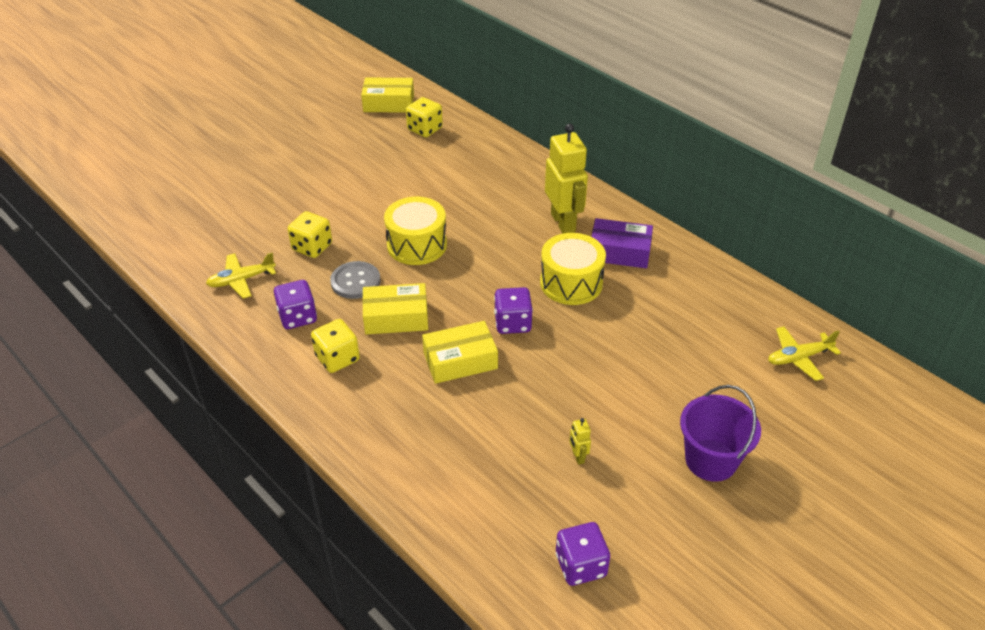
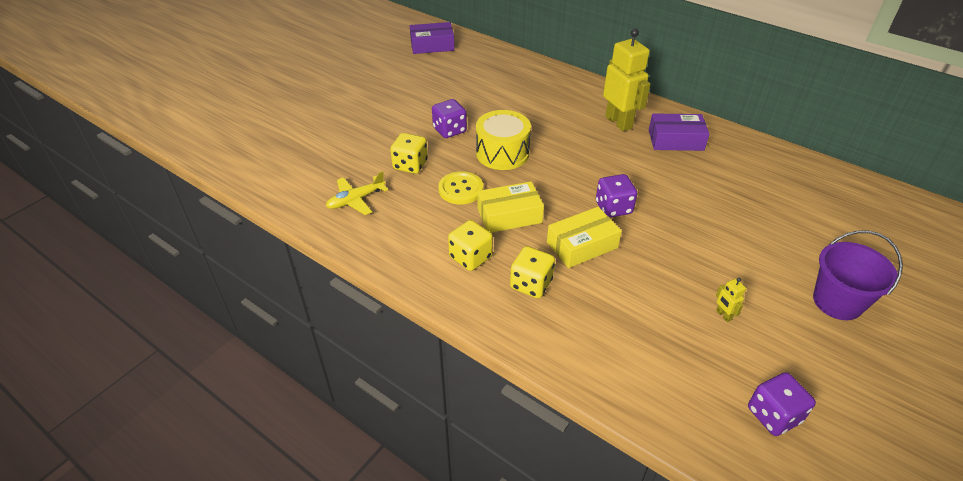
camera: 10 degrees left, 0 degrees up
(297, 317) = (420, 226): purple dice -> purple dice (449, 130)
(355, 281) = (460, 189): grey button -> yellow button
(388, 103) = (432, 45): yellow box -> purple box
(425, 129) = (471, 62): yellow dice -> yellow dice (531, 284)
(571, 283) = (647, 169): yellow drum -> none
(798, 358) = (862, 207): yellow plane -> none

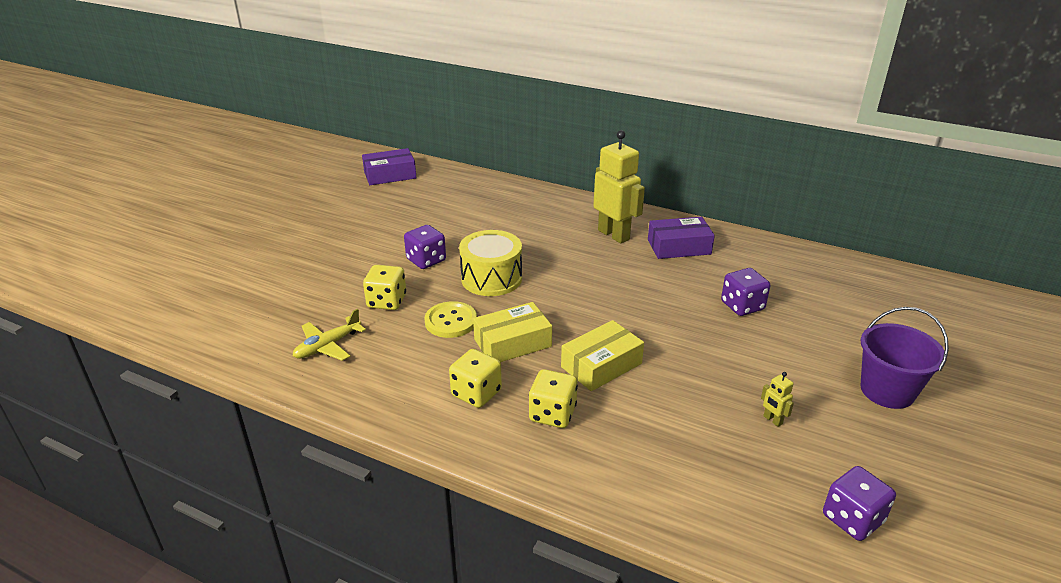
camera: 10 degrees left, 10 degrees down
(613, 208) = (627, 322): purple dice -> purple dice (742, 306)

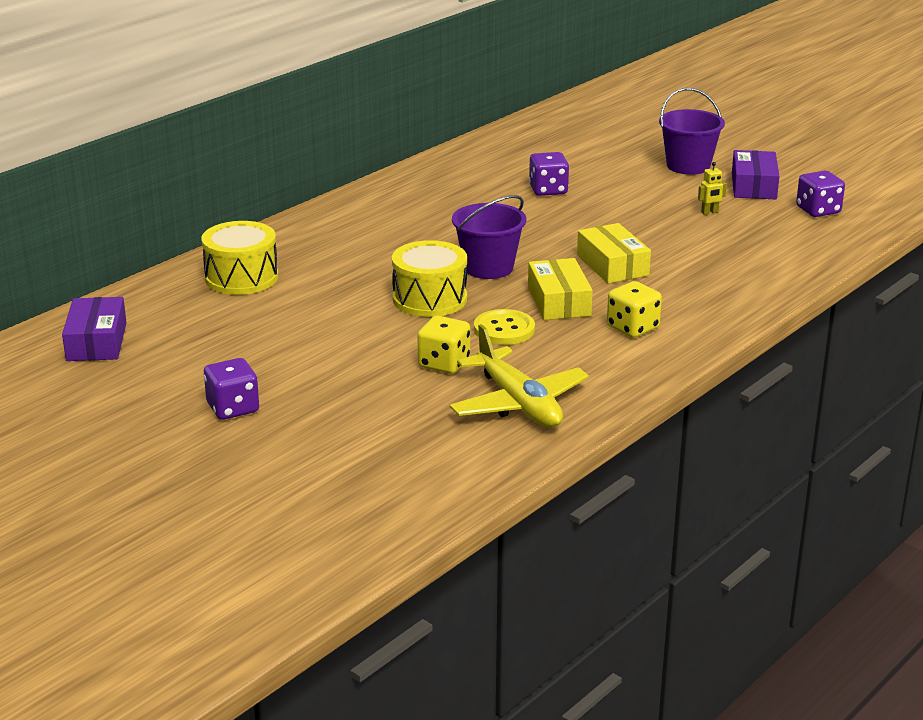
camera: 75 degrees left, 5 degrees down
(327, 346) = (518, 403): yellow plane -> yellow plane, size x1.64
(426, 260) = (364, 333): purple dice -> purple dice (233, 408)
(494, 201) = (241, 277): none -> yellow drum
(552, 414) = (674, 296): yellow dice -> none
(560, 297) = (488, 267): none -> purple bucket
(614, 235) = (378, 222): yellow robot -> none
(679, 247) = (426, 196): purple box -> purple box (753, 186)

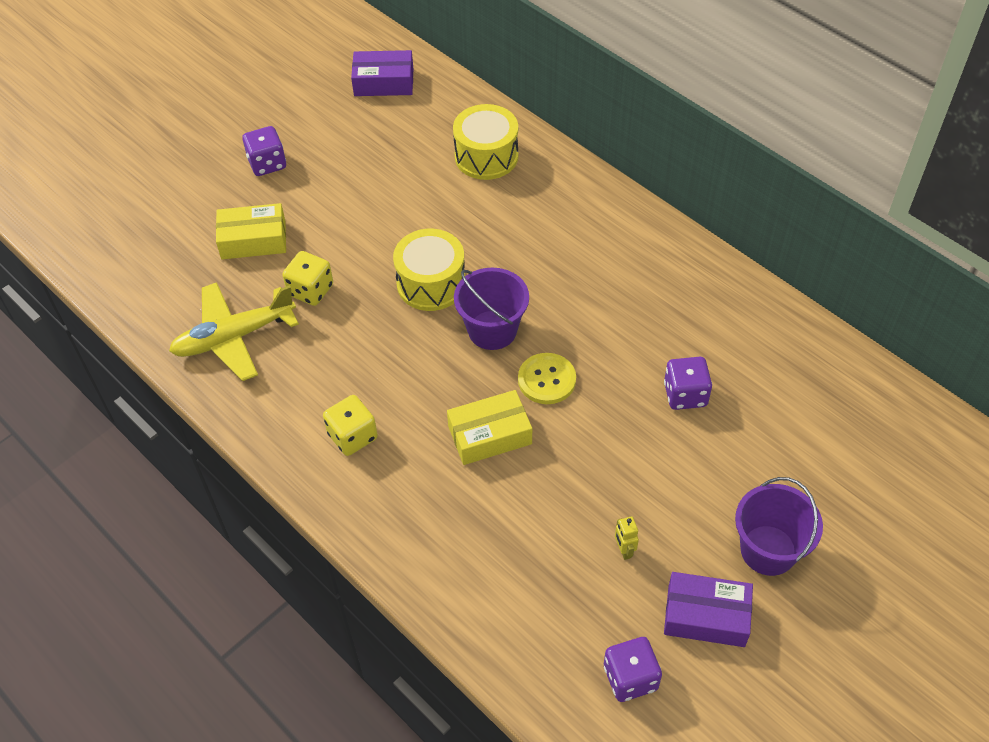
camera: 95 degrees right, 25 degrees up
(504, 329) = (364, 335): yellow button -> yellow button (546, 380)
(559, 301) = (414, 381): yellow box -> yellow box (253, 240)

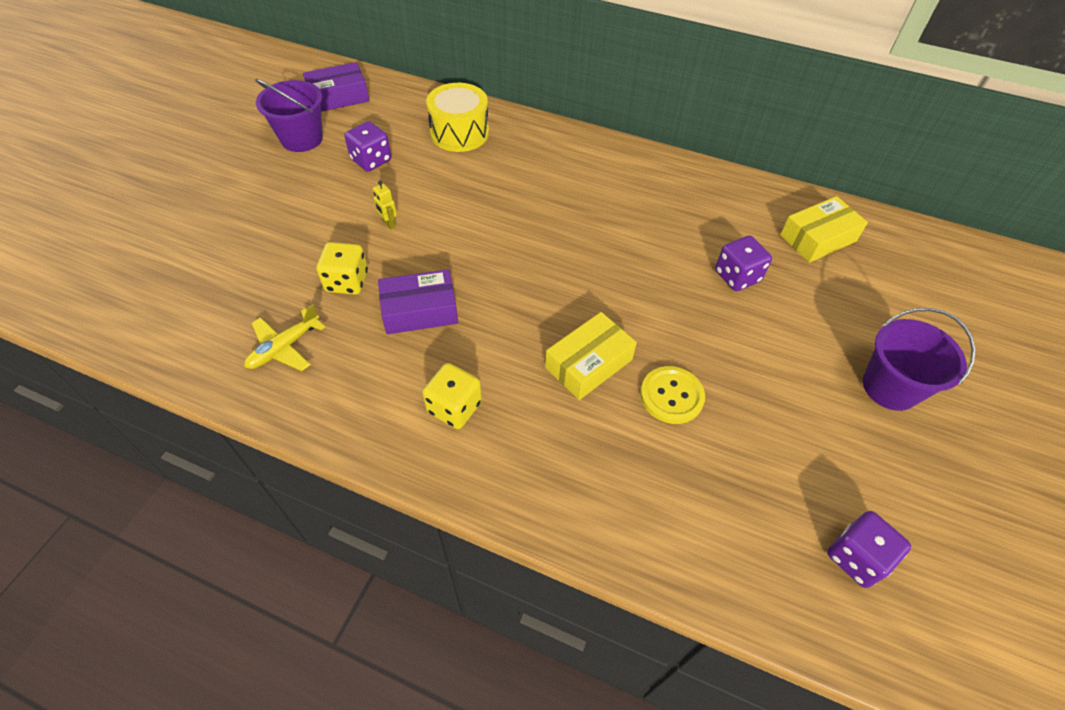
camera: 25 degrees left, 0 degrees up
(234, 337) = (284, 347): yellow plane -> yellow plane, size x0.61
(253, 240) = (268, 251): yellow box -> yellow box (818, 238)
(267, 163) = (254, 183): purple dice -> purple dice (371, 160)
(431, 283) = (462, 245): yellow drum -> none
(492, 330) = (540, 270): purple bucket -> purple bucket (302, 139)
(546, 380) = (613, 298): yellow button -> yellow button (671, 396)
(624, 550) = (772, 431): yellow robot -> yellow robot (388, 224)
(706, 616) = (880, 467): purple box -> purple box (420, 310)

